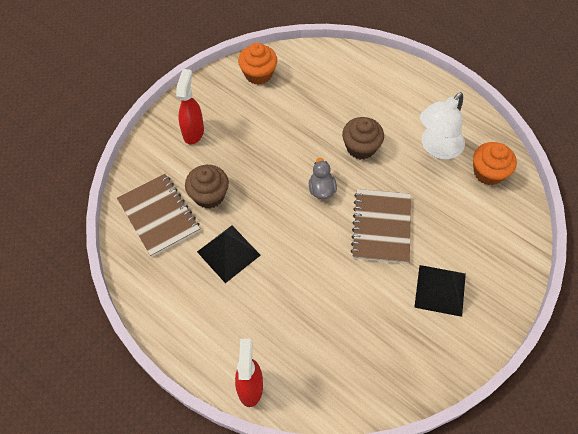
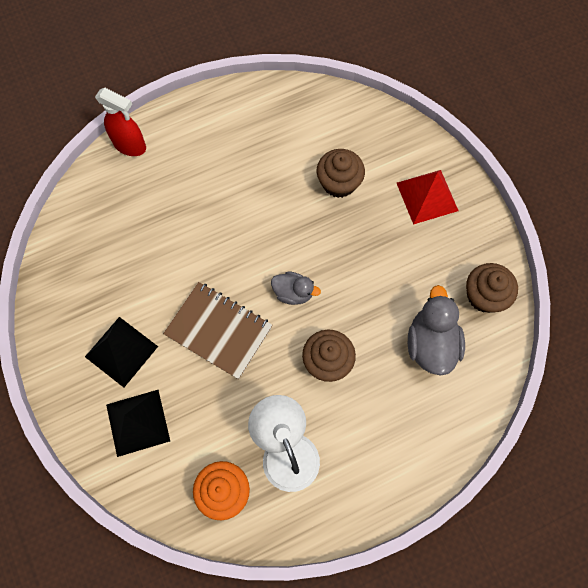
camera: 115 degrees right, 10 degrees up
(159, 216) = (337, 132): brown notebook -> none
(193, 132) = (427, 196): red spray bottle -> red pyramid
(228, 253) = (265, 176): black pyramid -> black pyramid (138, 422)
(258, 74) = (484, 296): orange cupcake -> brown cupcake
(311, 92) = (431, 343): none -> grey duck

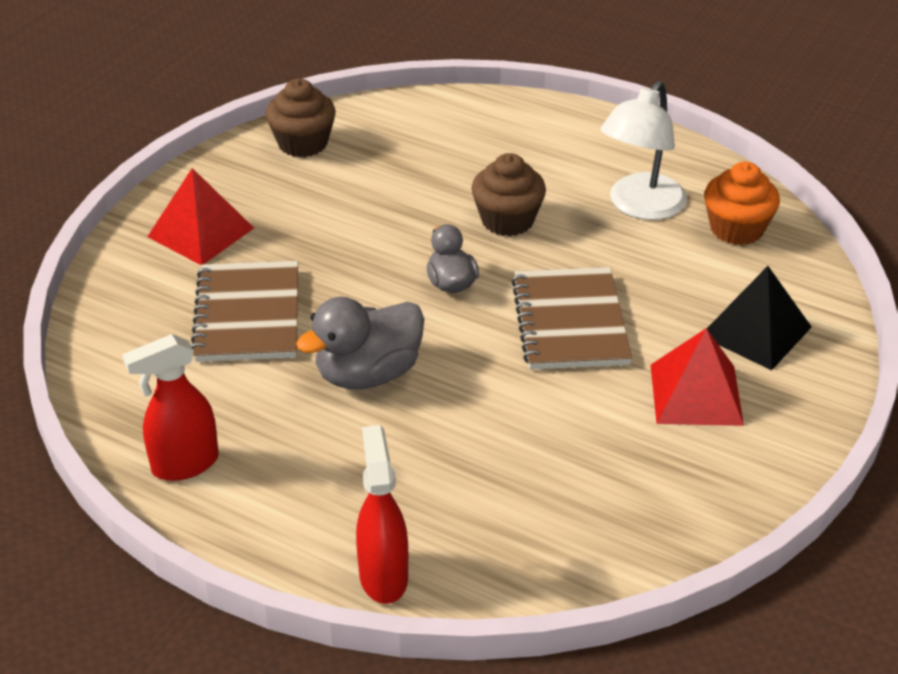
camera: 125 degrees left, 30 degrees down
(121, 351) = (696, 394): black pyramid -> red pyramid
(253, 107) = (184, 464): none -> red spray bottle
(339, 183) = (248, 315): brown cupcake -> brown notebook
(431, 343) = (403, 158): grey duck -> grey duck (368, 374)

